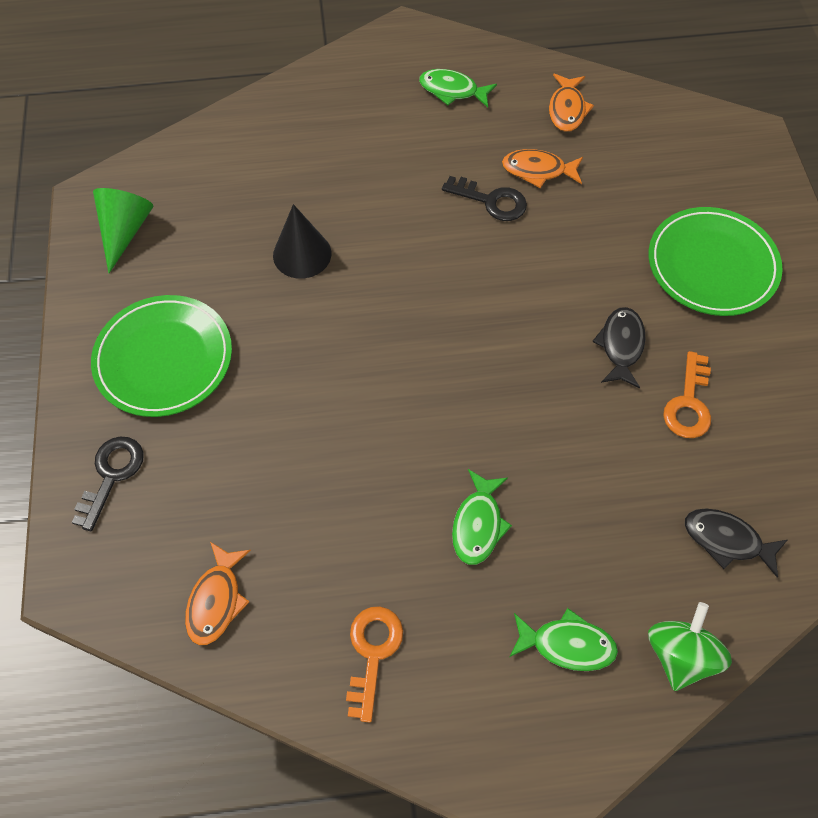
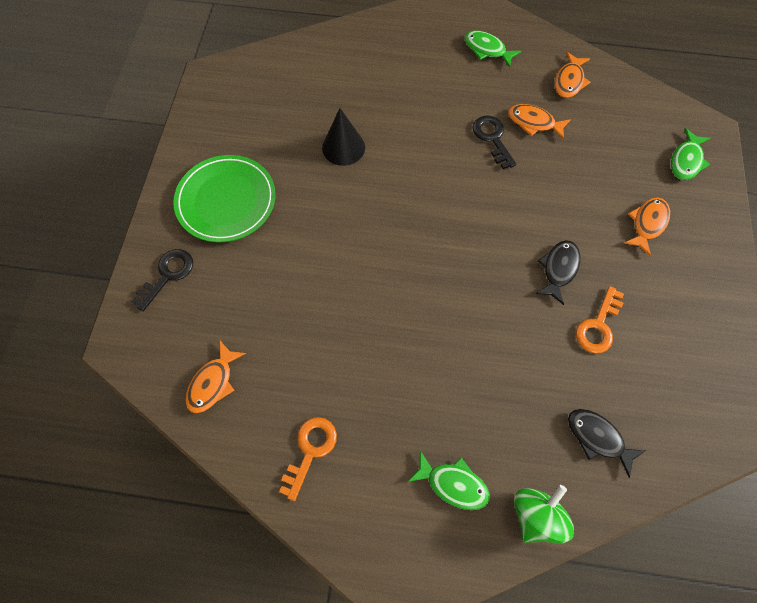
camera: 15 degrees right, 5 degrees up
(125, 231) = (226, 104): green cone -> none
(478, 524) = (413, 376): green fish -> green fish (686, 161)
(491, 201) = (492, 138): black key -> black key turned 150 degrees counterclockwise
(712, 265) = (647, 224): green plate -> orange fish

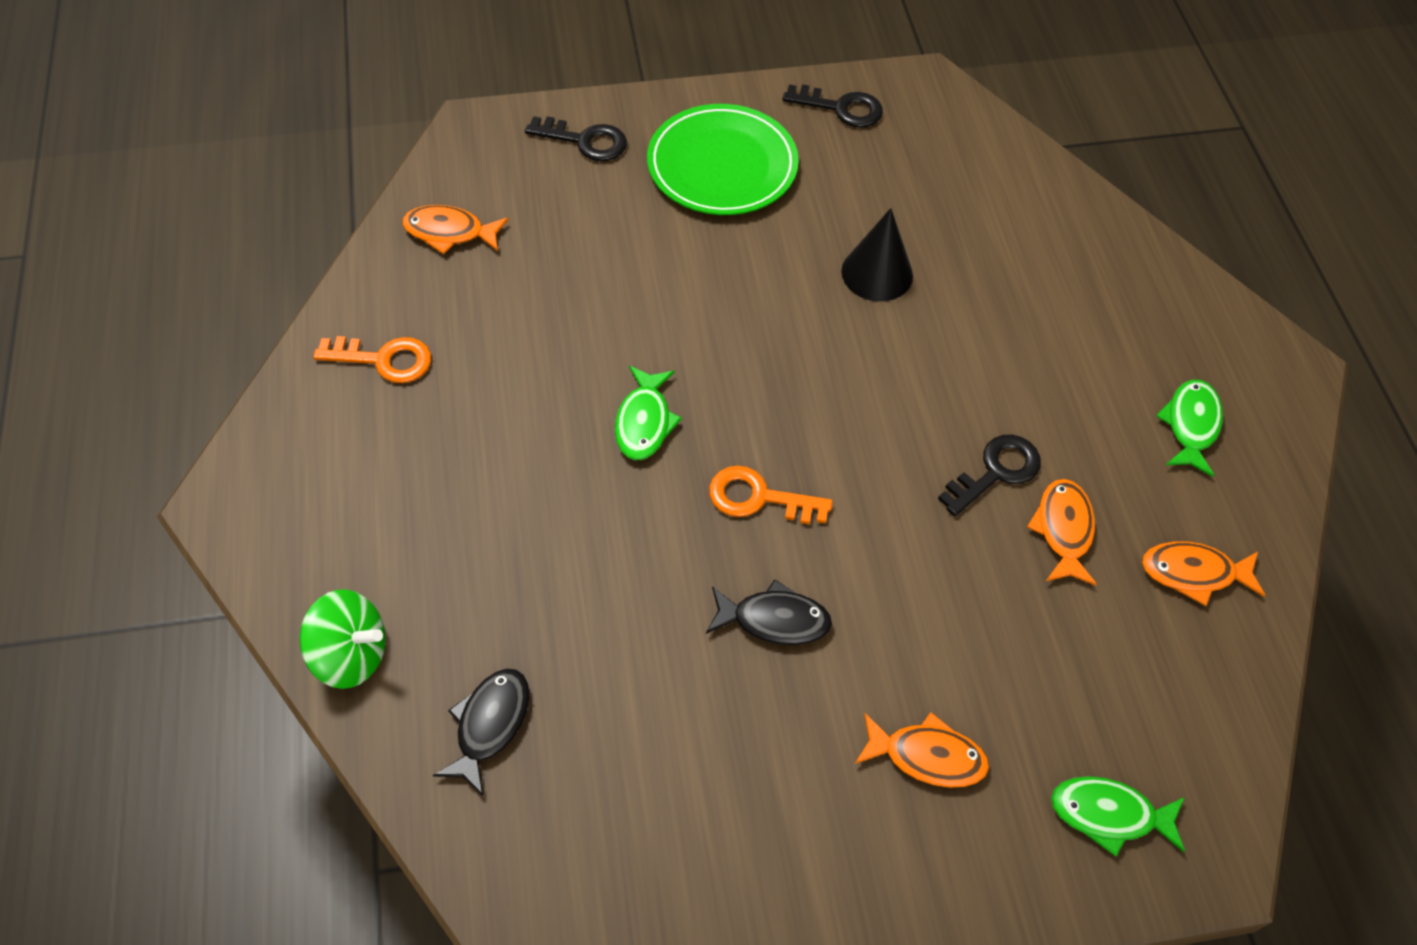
camera: 70 degrees right, 10 degrees down
(209, 124) = (841, 108): none -> black key
(453, 483) = (374, 537): green fish -> green fish (644, 422)
(598, 326) = (687, 698): orange key -> orange key (758, 498)

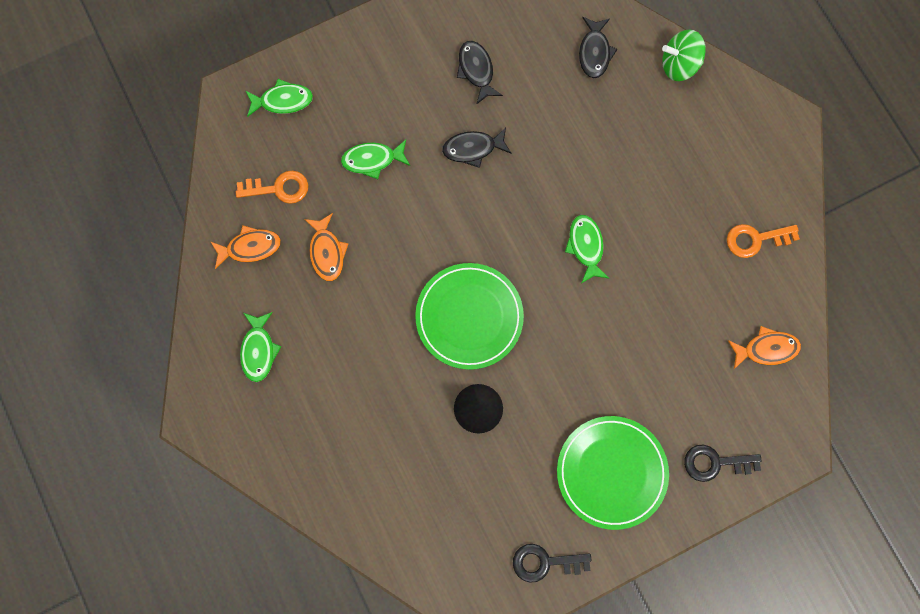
camera: 165 degrees right, 20 degrees up
(722, 759) = (476, 70): none -> black fish
(758, 498) = (503, 218): orange key -> orange key (279, 188)
(856, 381) = (469, 317): none -> green plate
(927, 756) = (377, 102): orange fish -> none
(957, 653) = (372, 160): none -> green fish
(996, 472) = (372, 278): black key -> none

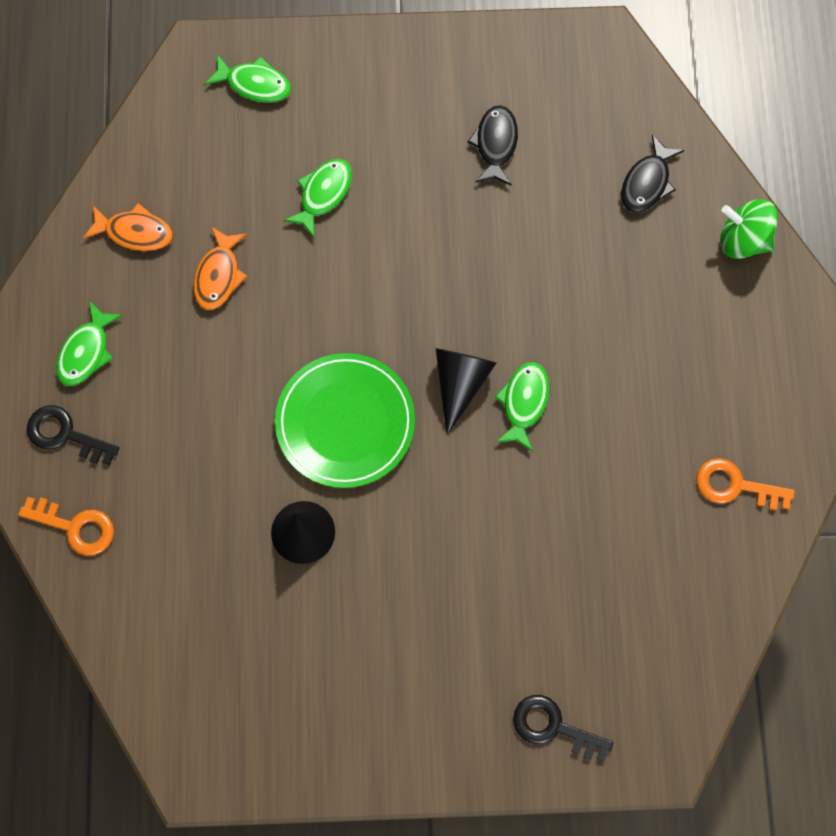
camera: 25 degrees right, 5 degrees down
(279, 188) = (200, 180): orange key -> orange key (75, 527)
(372, 160) = (323, 194): green fish -> green fish turned 105 degrees clockwise
(473, 149) = (446, 232): black fish -> none
(535, 253) = (460, 383): none -> black cone
(544, 562) = (290, 746): black key -> black key (65, 434)
(611, 472) = (423, 679): green plate -> none
(766, 349) = (684, 621): orange fish -> none

